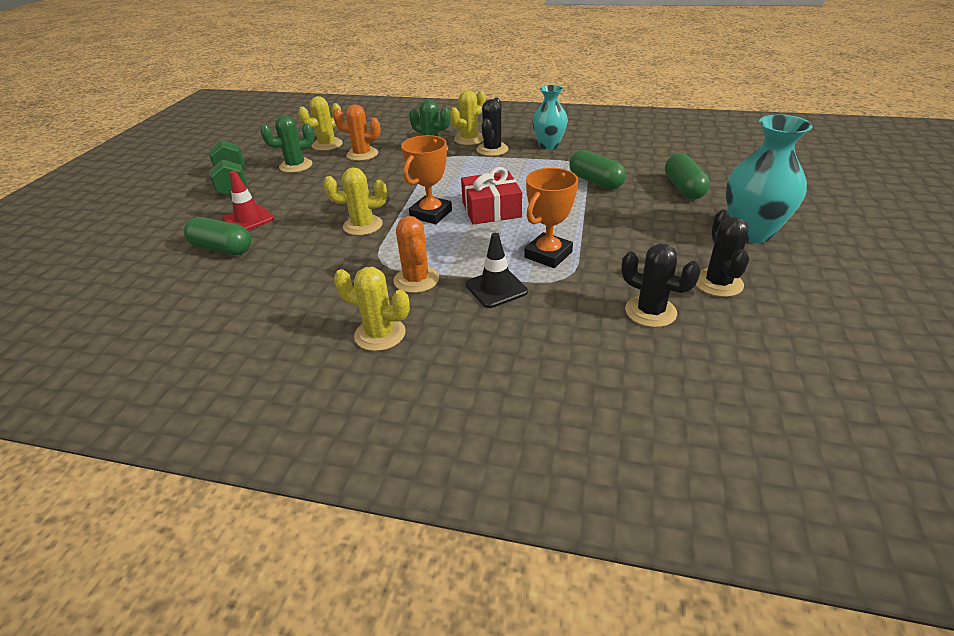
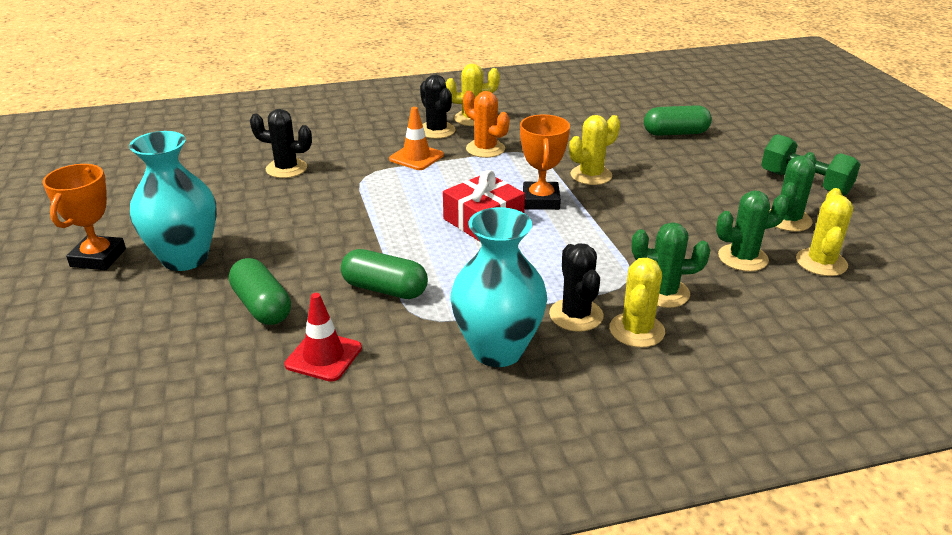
camera: 150 degrees right, 5 degrees down
(249, 219) = (706, 157): red traffic cone -> red traffic cone (323, 356)
(362, 154) = (743, 258): orange cactus -> green cactus
(496, 288) = (416, 157): black traffic cone -> orange traffic cone
(548, 255) = (390, 190): orange trophy -> orange trophy (98, 258)
(549, 145) = (497, 350): turquoise vase -> turquoise vase, size x1.50
(717, 283) = (229, 200): black cactus -> black cactus (436, 131)

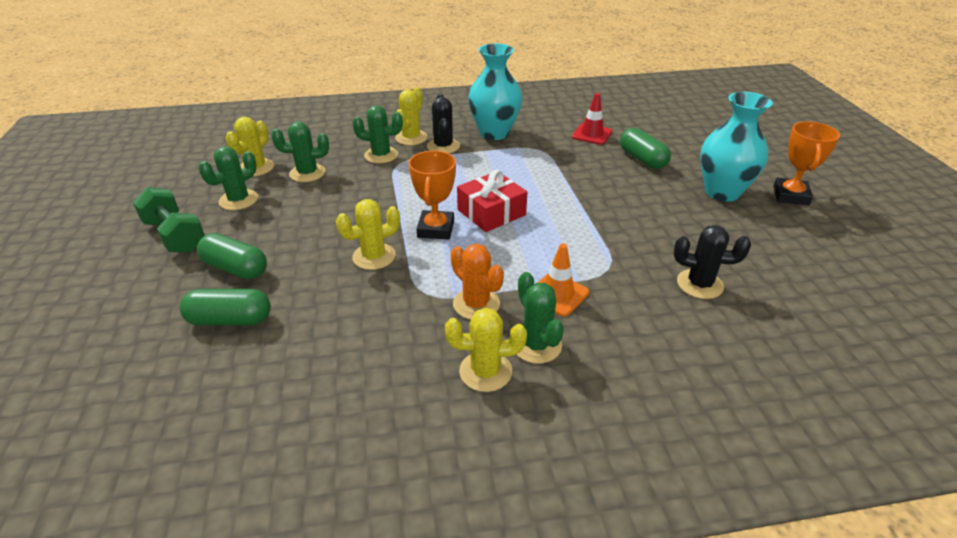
camera: 175 degrees left, 5 degrees up
(384, 289) = (565, 165): green capsule -> green capsule (236, 268)
(436, 131) = (536, 345): black cactus -> green cactus

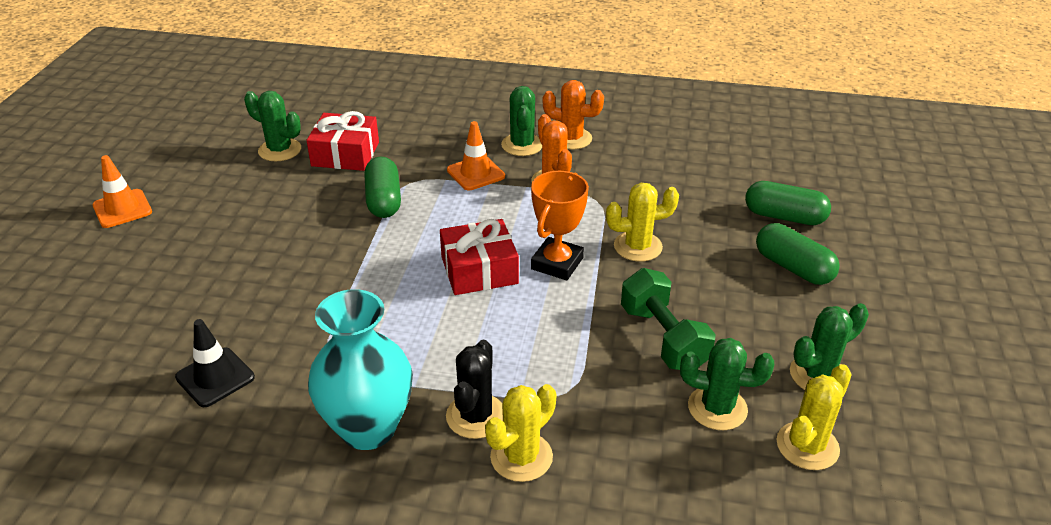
camera: 160 degrees left, 0 degrees up
(175, 236) = (886, 331): green dumbbell -> green dumbbell (663, 338)
(381, 155) = (589, 421): green cactus -> green cactus (279, 150)
(485, 371) = (571, 138): yellow cactus -> orange cactus
(592, 134) = (215, 377): red traffic cone -> black traffic cone
(642, 159) = (208, 304): green capsule -> green capsule (384, 200)
(699, 284) = (345, 154): black cactus -> red gift
(722, 192) = (187, 231): turquoise vase -> none
(790, 195) = (122, 209): orange trophy -> orange traffic cone

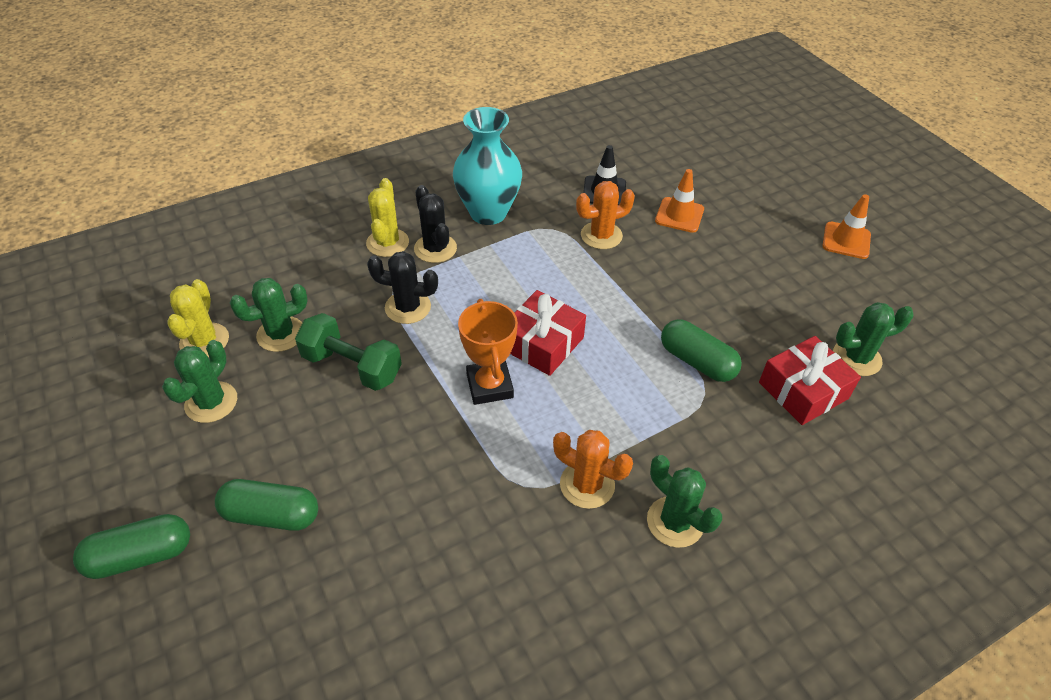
camera: 140 degrees right, 10 degrees up
(475, 173) = (667, 445): orange traffic cone -> orange traffic cone (679, 215)
(566, 365) = (408, 307): none -> black cactus
(571, 138) = (638, 574): orange cactus -> orange cactus (601, 235)
(638, 246) = (436, 448): yellow cactus -> none
(784, 217) = (309, 595): green capsule -> green capsule (141, 555)

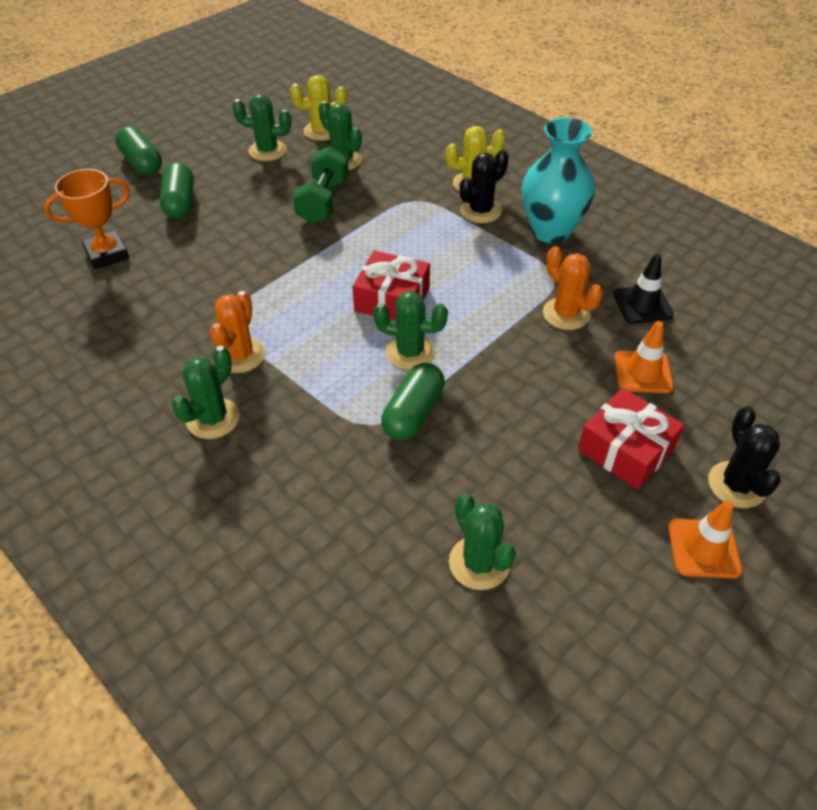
camera: 75 degrees right, 0 degrees up
(408, 307) = (400, 213): black cactus -> black cactus (736, 485)
(489, 386) = (329, 278): orange trophy -> orange trophy (107, 254)
(620, 346) = (410, 352): none -> green cactus
(803, 390) = (406, 509): red gift -> red gift (625, 449)

